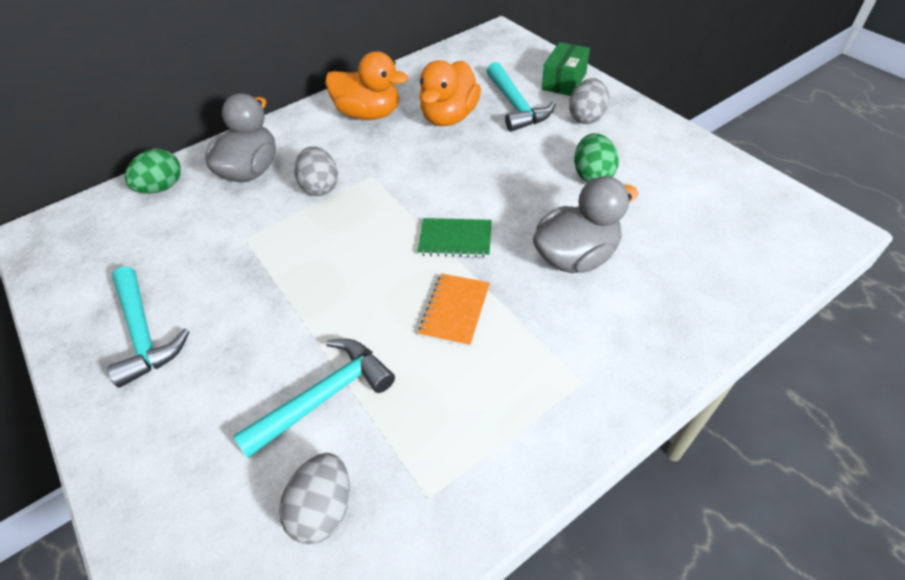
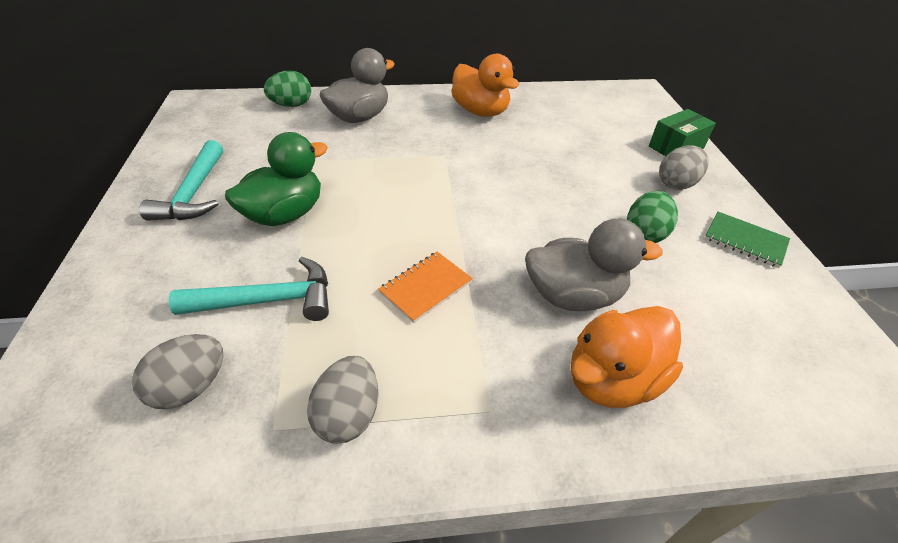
camera: 25 degrees right, 5 degrees down
(265, 308) = (285, 214): none -> green duck
(320, 187) = (399, 148): grey egg -> grey egg (348, 414)
(449, 117) = (546, 137): orange duck -> orange duck (612, 378)
(455, 239) = (473, 231): green notebook -> green notebook (745, 241)
(516, 106) = (613, 150): turquoise hammer -> none

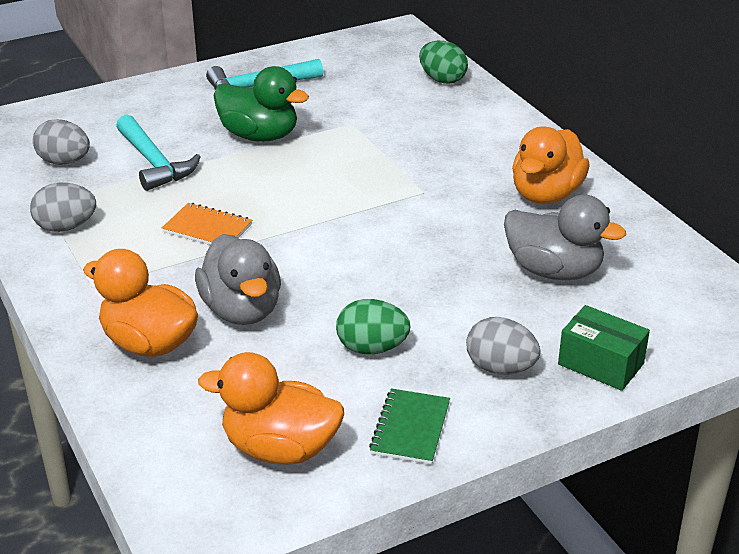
camera: 70 degrees right, 10 degrees down
(359, 117) = (455, 123): grey duck -> grey duck (554, 271)
(776, 318) = (280, 449): none -> orange duck

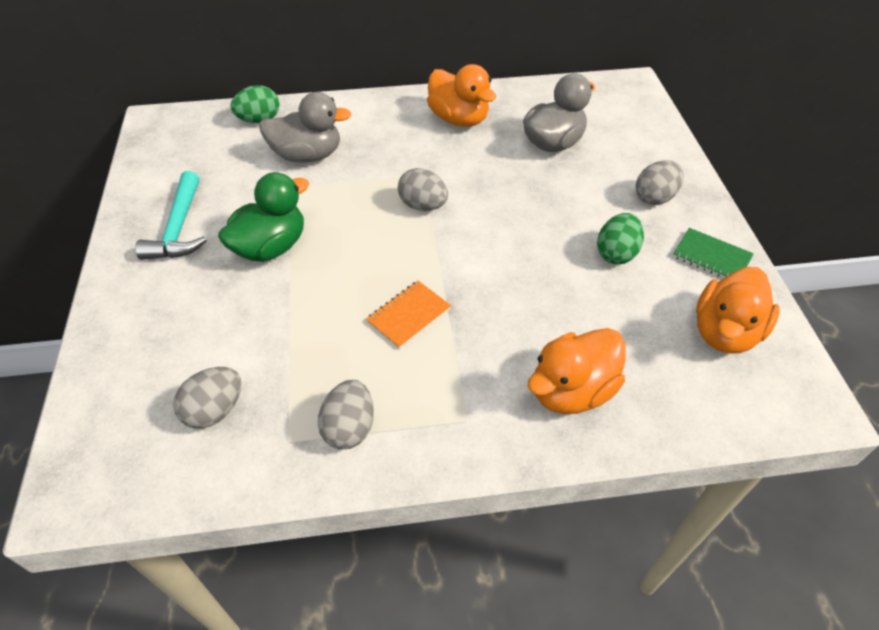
camera: 70 degrees left, 15 degrees up
(154, 163) = (268, 333): turquoise hammer -> none
(242, 310) = (543, 317): grey duck -> grey duck (307, 155)
(371, 203) = (423, 205): none -> grey egg
(600, 364) = (660, 154): green box -> none

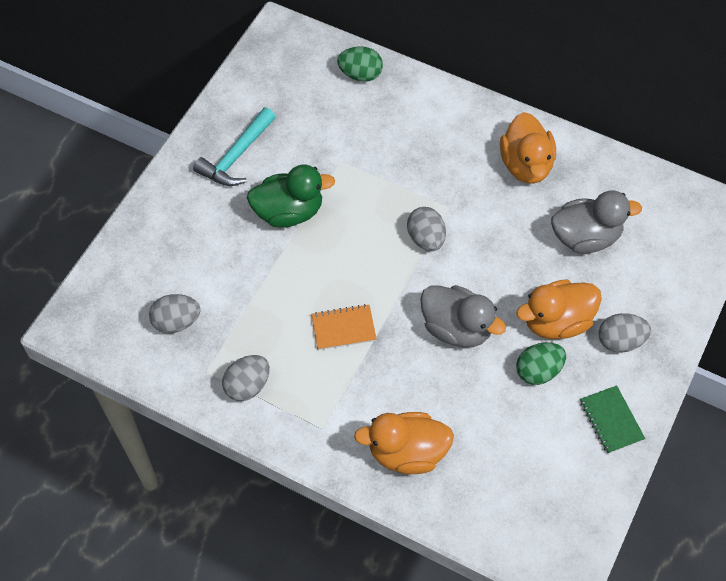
camera: 35 degrees right, 10 degrees up
(307, 155) = (373, 136): grey duck -> grey duck (456, 328)
(725, 332) = (556, 482): orange duck -> orange duck (556, 322)

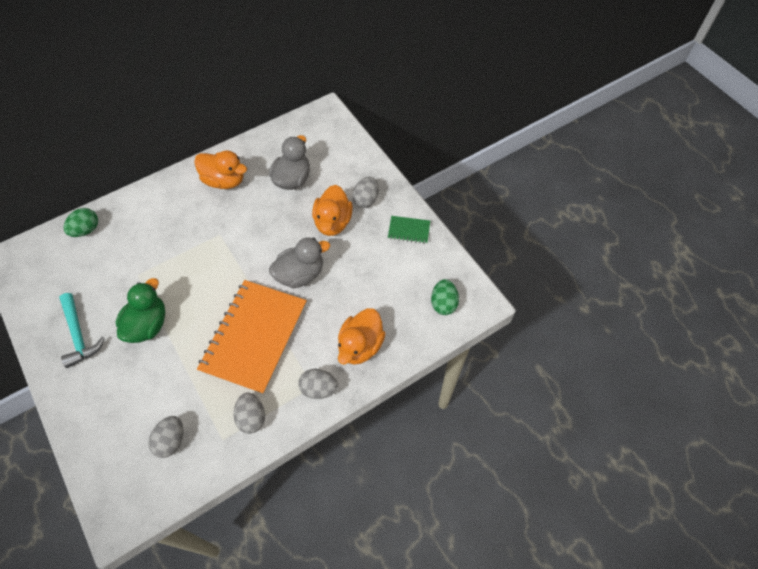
camera: 60 degrees left, 0 degrees up
(343, 328) = (254, 337): orange notebook -> orange notebook, size x2.40
(426, 238) = (230, 258): grey egg -> grey egg (319, 389)
(538, 371) = (356, 248): green egg -> green egg (443, 303)

